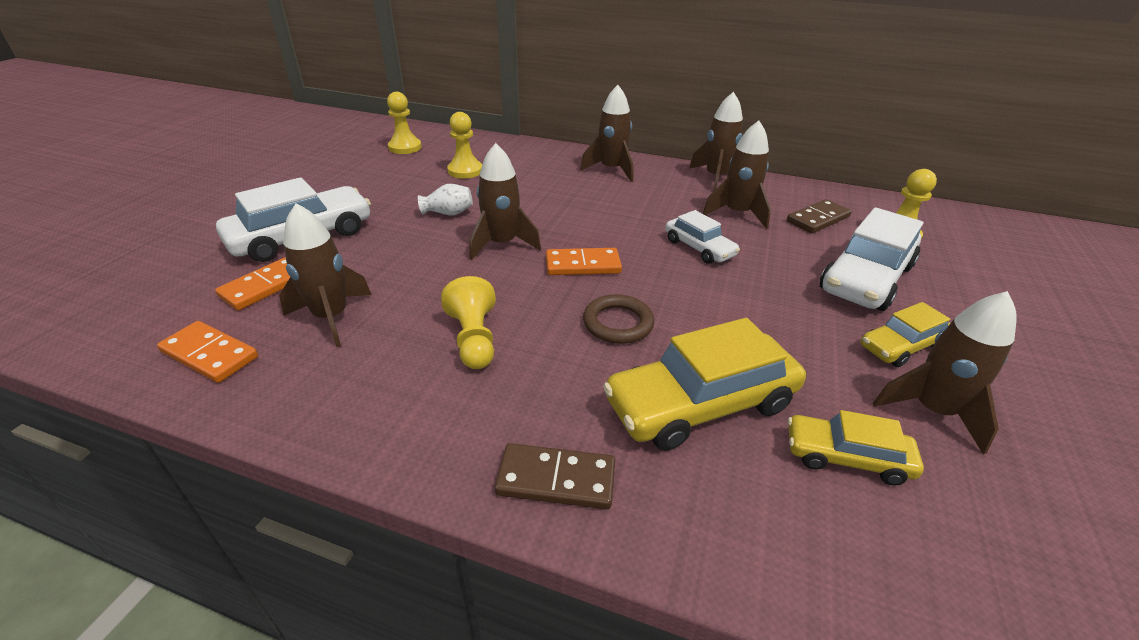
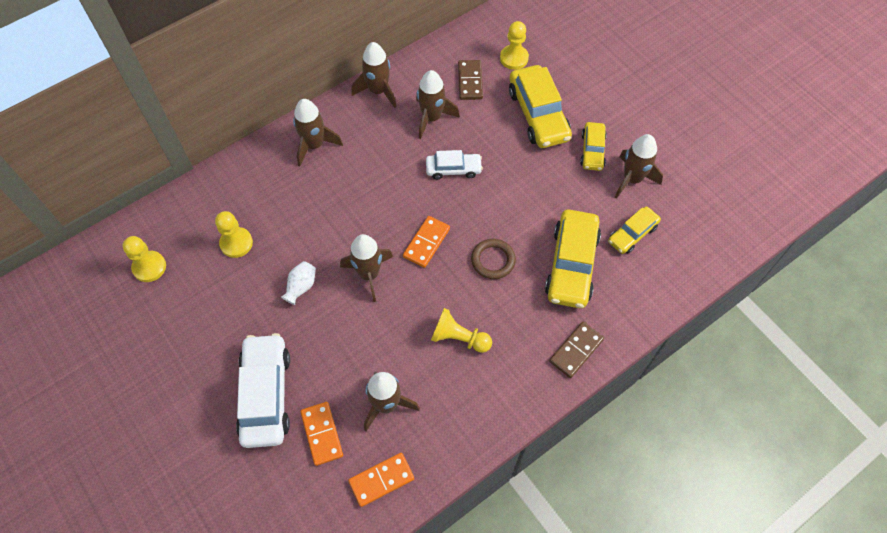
camera: 55 degrees left, 25 degrees up
(866, 278) = (538, 114): white car -> yellow car

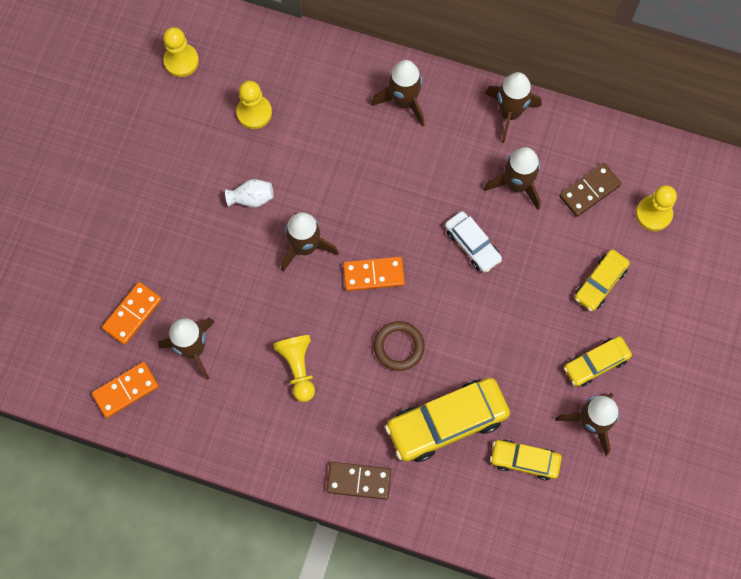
camera: 55 degrees right, 10 degrees up
(266, 395) = (135, 244): white car -> none
(381, 480) = (126, 390): orange domino -> orange domino turned 60 degrees counterclockwise
(538, 114) = (600, 283): yellow car -> yellow car, size x0.57

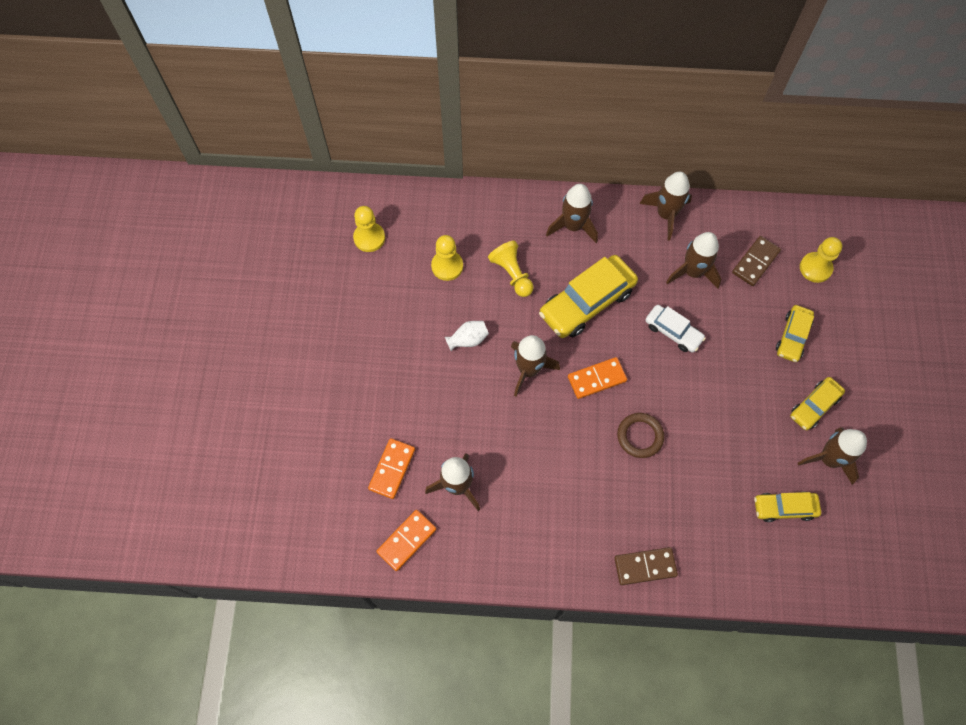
camera: 15 degrees left, 5 degrees down
(298, 368) = (557, 478): yellow pawn -> yellow pawn (512, 274)
(447, 422) = (705, 492): yellow car -> yellow car (587, 302)

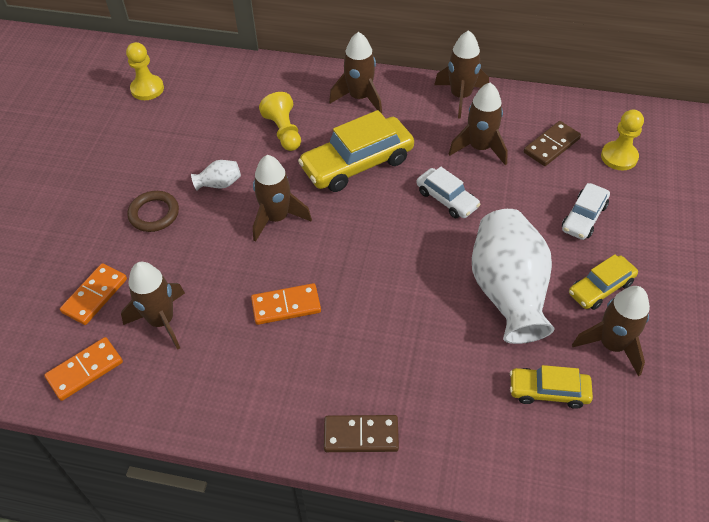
camera: 10 degrees right, 15 degrees down
(447, 266) = (218, 119): yellow pawn -> none
(596, 379) = (350, 234): orange domino -> orange domino (286, 306)
(640, 436) = (386, 295): brown ring -> brown ring (154, 214)
(739, 420) = (508, 292): none -> white vase
(792, 337) = (584, 217): yellow car -> white car

